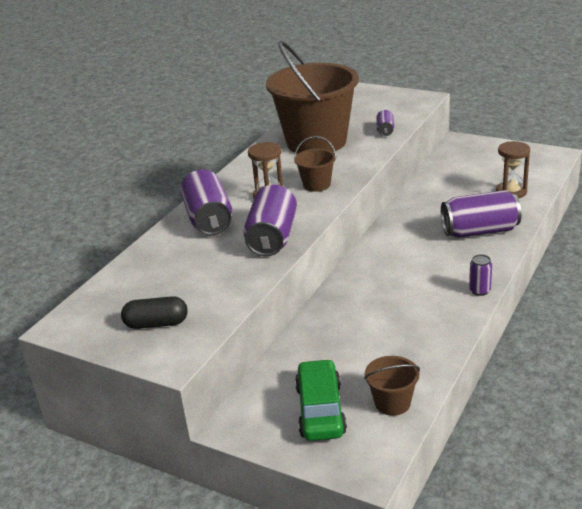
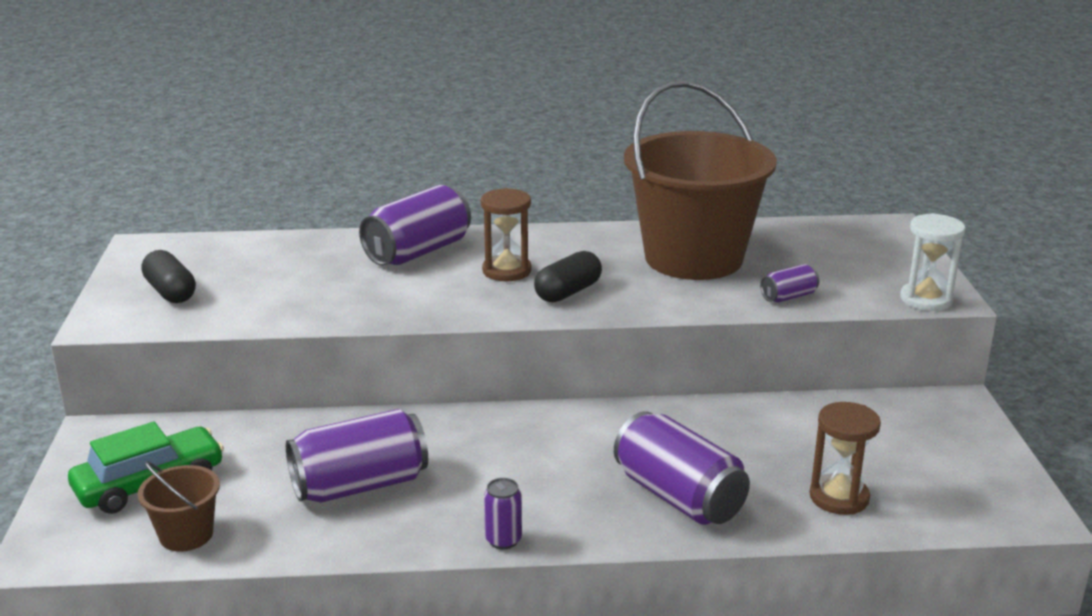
camera: 55 degrees right, 5 degrees down
(272, 237) = (403, 302): purple can -> purple can (359, 485)
(316, 185) = (568, 292): brown bucket -> black capsule
(421, 102) = (926, 299): none -> white hourglass

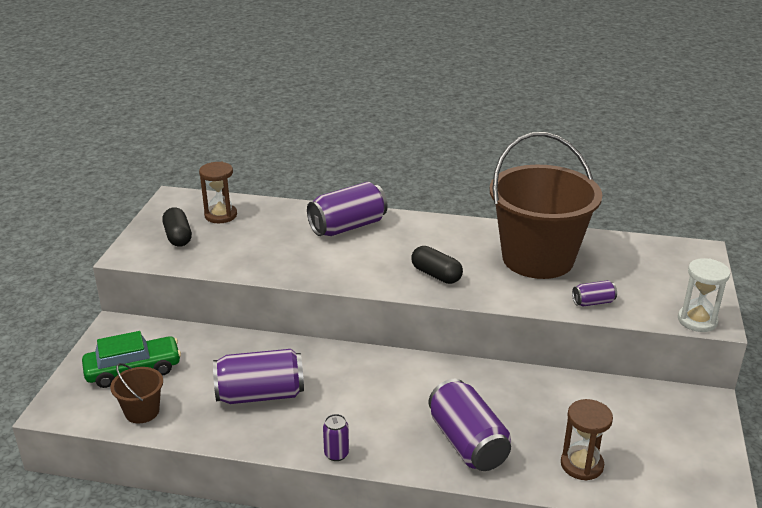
camera: 15 degrees right, 5 degrees up
(506, 271) = (401, 251): brown hourglass -> brown hourglass (221, 215)
(568, 292) = (436, 275): black capsule -> black capsule turned 75 degrees clockwise

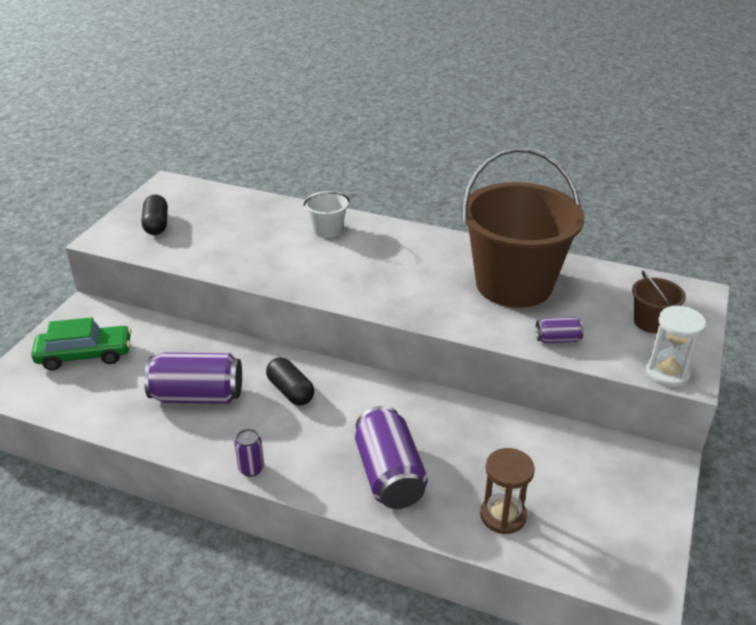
camera: 10 degrees right, 5 degrees up
(142, 411) = (78, 399): brown bucket -> brown bucket (651, 322)
(221, 215) = (206, 206): brown hourglass -> none
(348, 226) = (327, 230): purple can -> white bucket
(436, 275) = (399, 291): black capsule -> black capsule (290, 391)

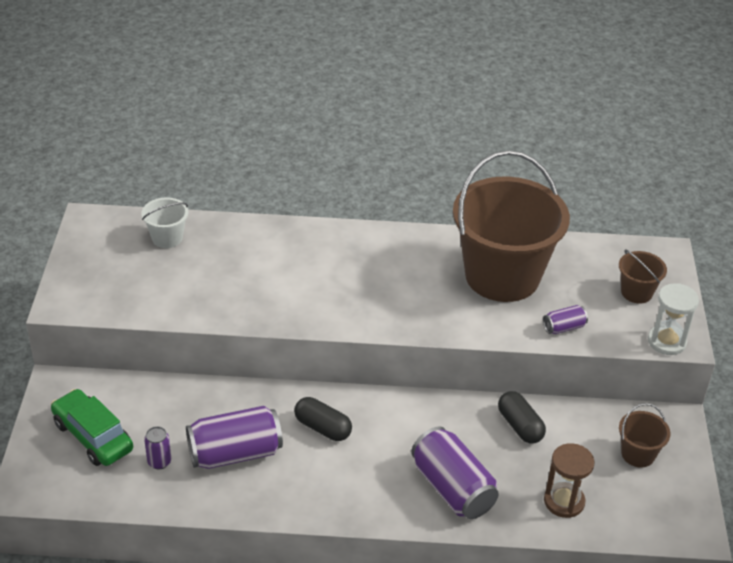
camera: 20 degrees left, 5 degrees up
(85, 355) = (93, 436): green car -> green car turned 105 degrees counterclockwise
(156, 224) = (109, 275): black capsule -> black capsule (520, 426)
(251, 469) = (327, 513): purple can -> purple can (159, 462)
(327, 230) = (294, 247): white bucket -> white bucket (167, 238)
(607, 486) = (638, 454): none -> brown bucket

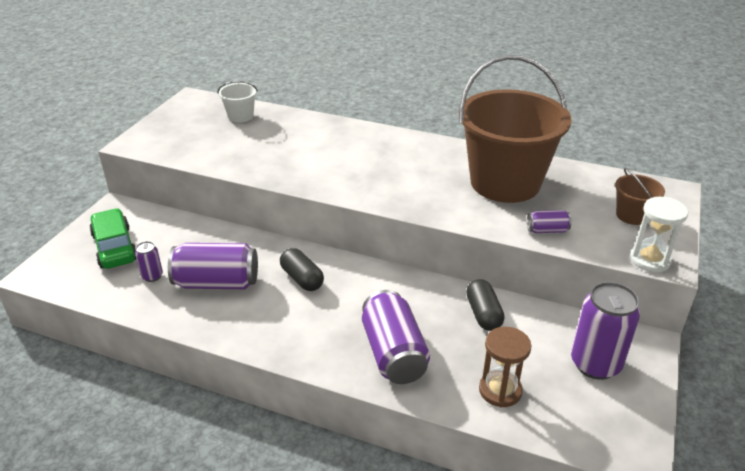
camera: 20 degrees right, 5 degrees down
(638, 454) = (595, 364): brown bucket -> purple can

